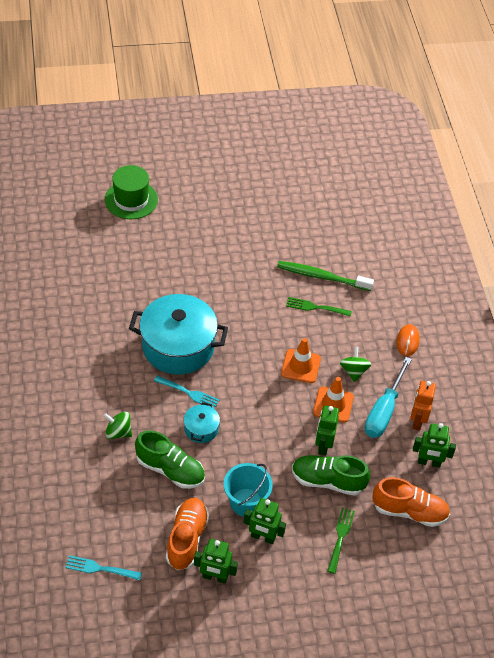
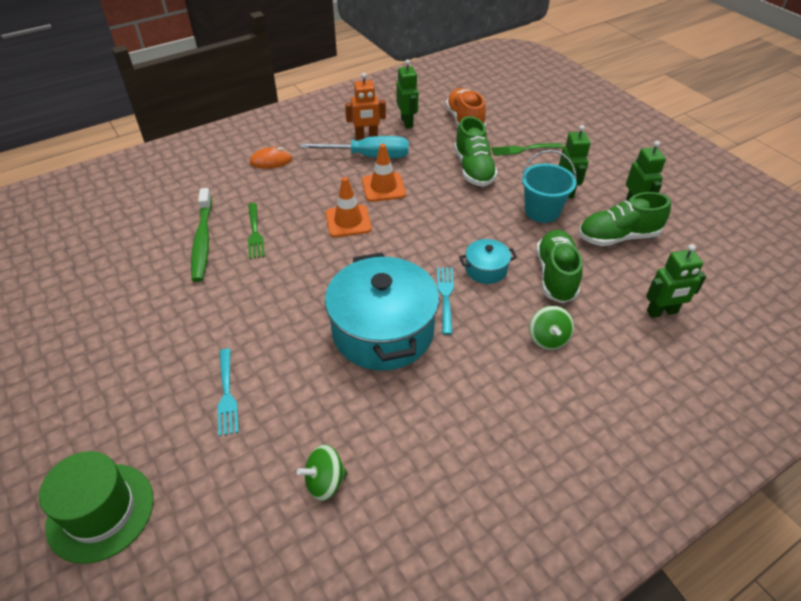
camera: 110 degrees left, 5 degrees down
(101, 568) = (712, 286): turquoise fork -> turquoise fork (226, 394)
(187, 539) = (618, 237): orange shoe -> green shoe
(323, 445) = (437, 181): green robot -> green robot (662, 312)
(354, 371) = (331, 185): green spinning top -> green spinning top (325, 482)

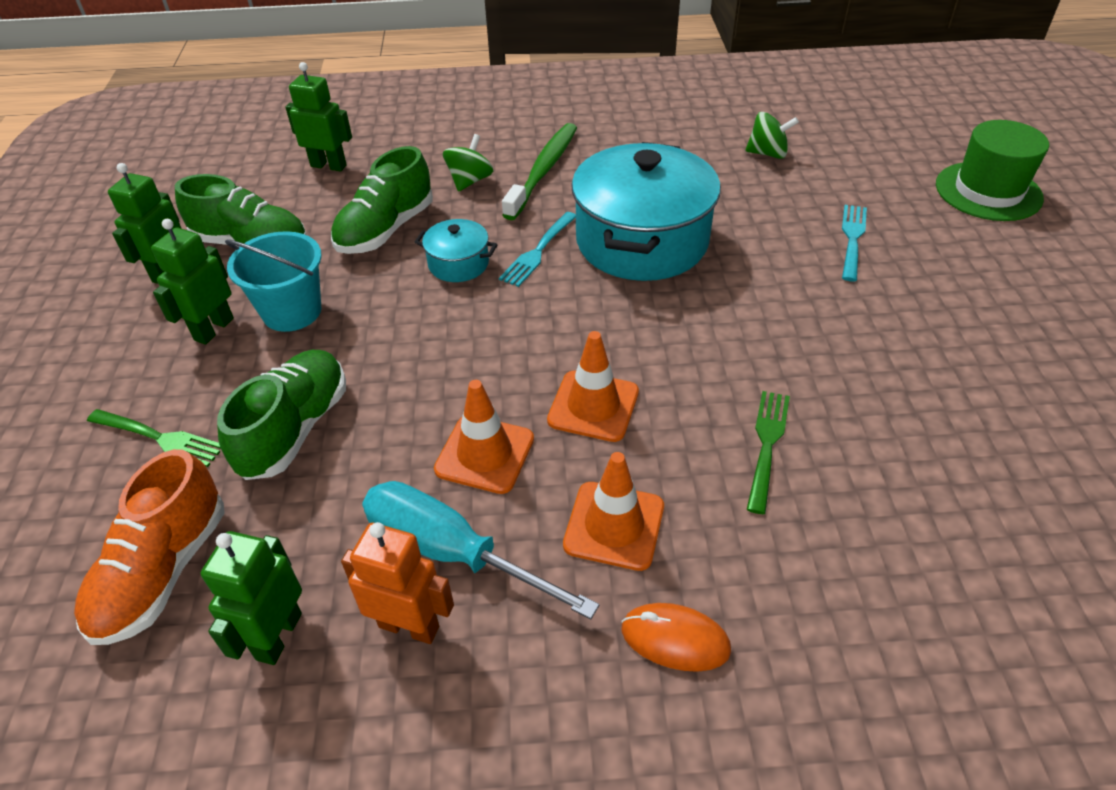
camera: 150 degrees left, 0 degrees up
(202, 240) = (868, 465): green toothbrush -> green toothbrush (543, 170)
(311, 183) = (614, 525): none -> orange traffic cone

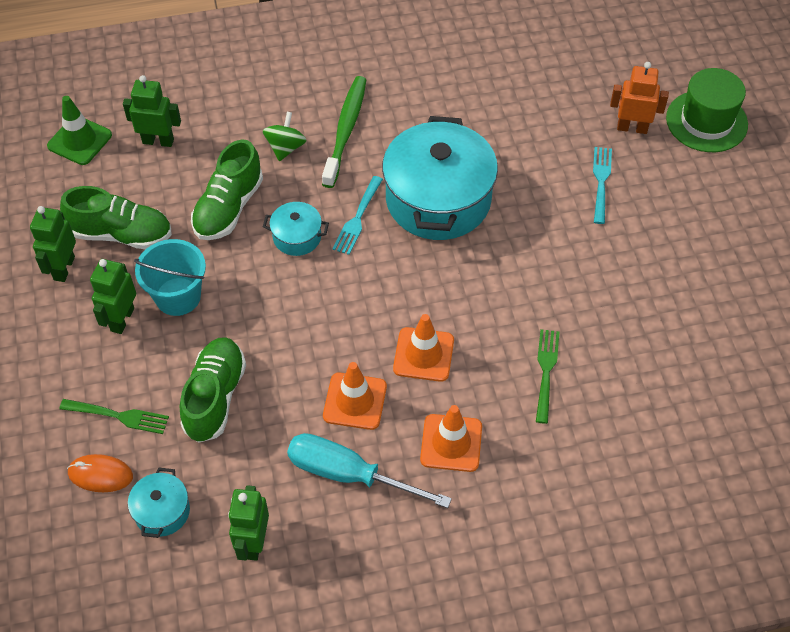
camera: 10 degrees left, 10 degrees up
(163, 571) = (162, 511): orange shoe -> turquoise pot
(244, 160) = (79, 140): none -> green traffic cone
(409, 626) = (334, 525): orange robot -> orange robot (632, 128)
(675, 639) = (498, 512): orange mouse -> orange mouse (100, 475)
(767, 153) = (531, 94): green spinning top -> none

